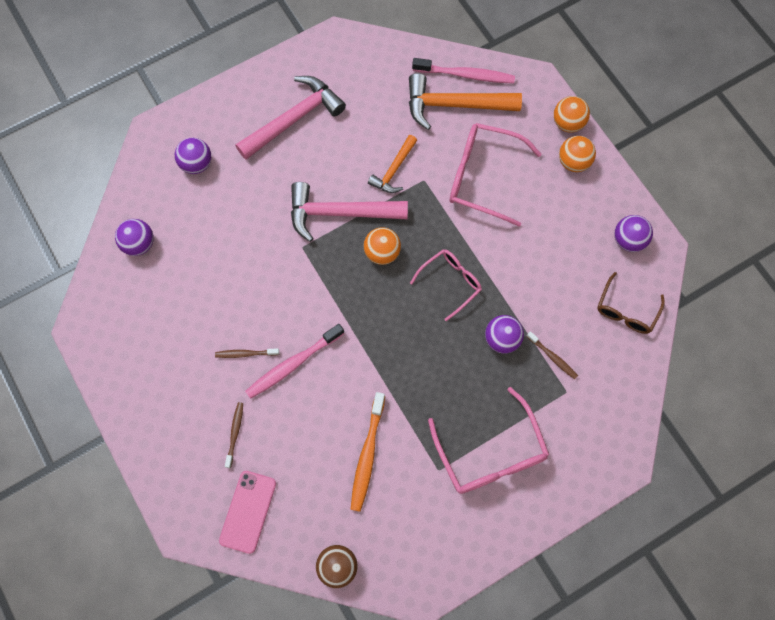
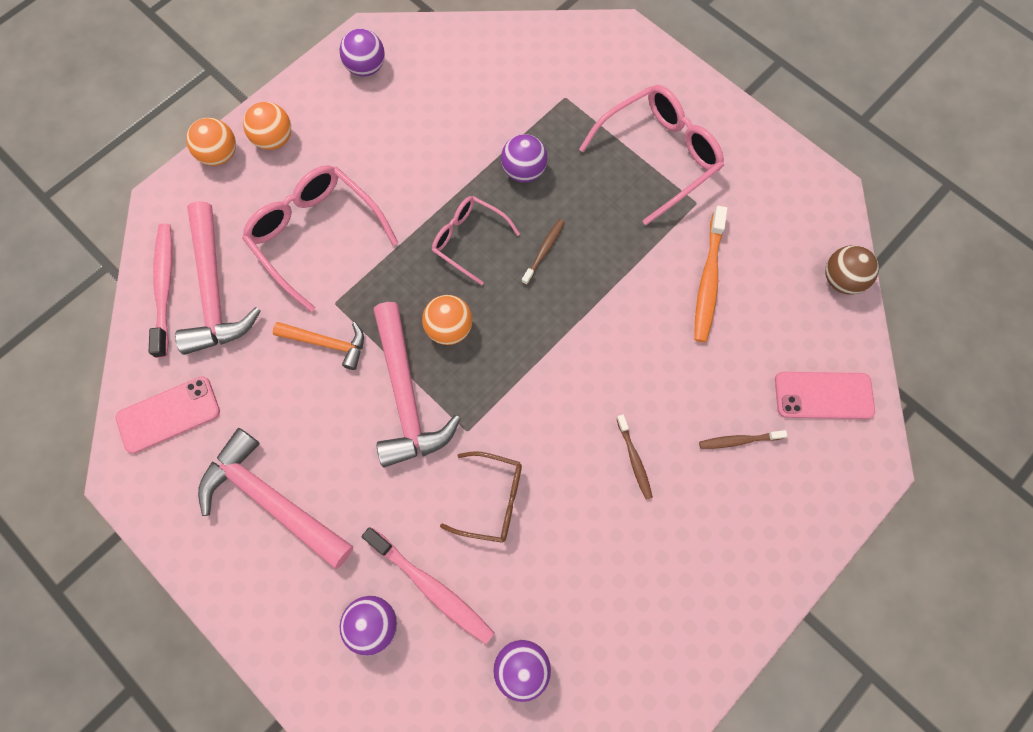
camera: 105 degrees left, 0 degrees up
(293, 364) = (629, 396): pink toothbrush -> pink toothbrush (431, 587)
(367, 455) = (708, 280): orange toothbrush -> orange toothbrush turned 105 degrees clockwise
(371, 67) = (168, 415): none -> pink phone
(454, 105) = (214, 291): orange hammer -> pink hammer
(482, 177) = (315, 235): pink glasses -> pink glasses turned 135 degrees clockwise
(553, 357) = (529, 117): brown toothbrush -> brown toothbrush (544, 251)
(626, 311) = (453, 57): brown glasses -> brown glasses (492, 499)

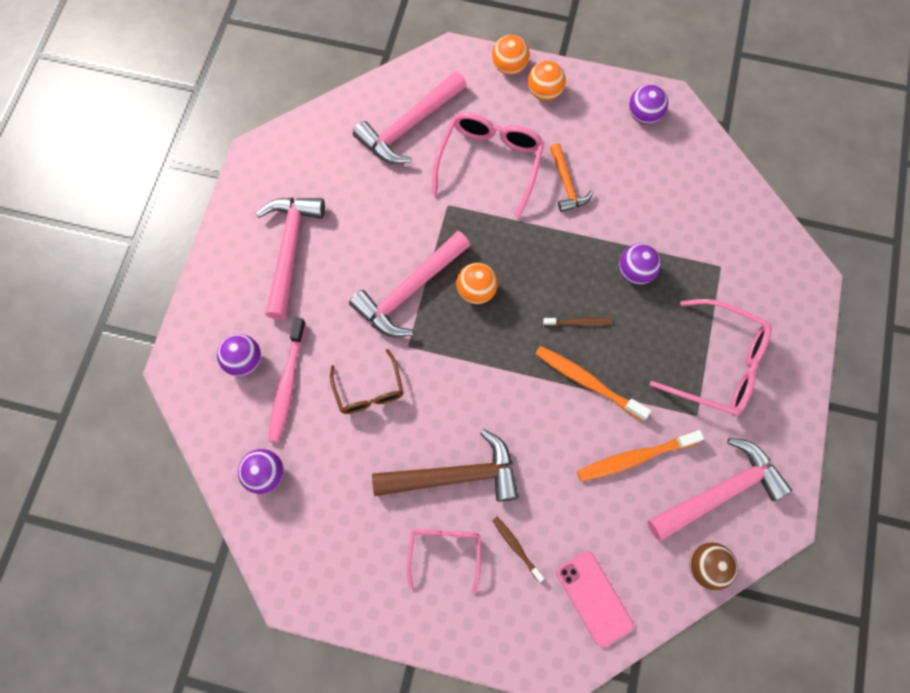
camera: 60 degrees right, 0 degrees up
(164, 287) = (393, 95): pink toothbrush -> none
(168, 415) = (310, 153): pink phone -> none
(327, 343) = (416, 218): orange hammer -> orange hammer (566, 184)
(468, 240) = (553, 265): pink glasses -> pink glasses (444, 551)
(609, 278) = (587, 382): none -> orange toothbrush
(634, 460) = (455, 475): brown toothbrush -> brown hammer
(779, 226) = (720, 491): none -> pink hammer

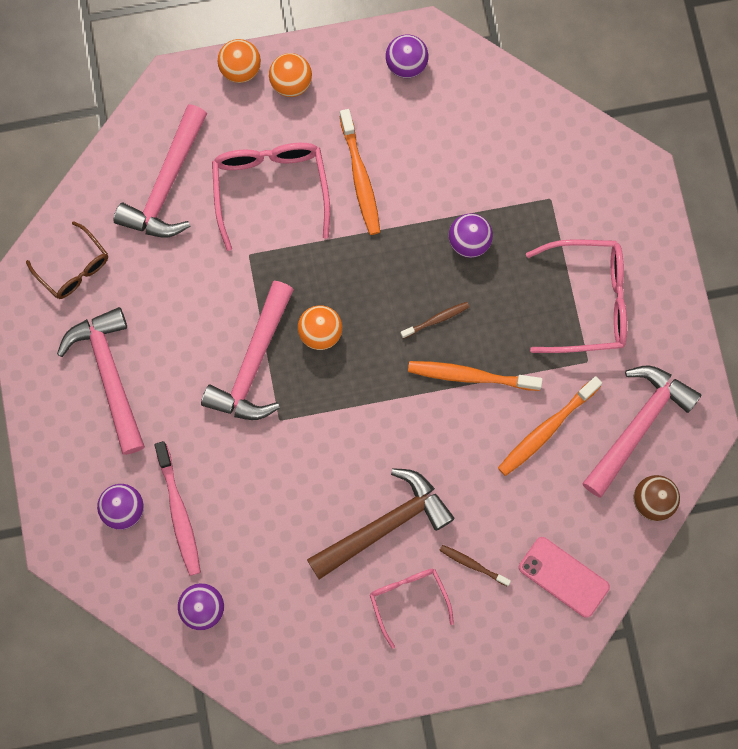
camera: 25 degrees left, 5 degrees up
(369, 390) = (263, 482): brown glasses -> brown glasses (74, 268)
(566, 184) = (360, 178): orange hammer -> orange toothbrush

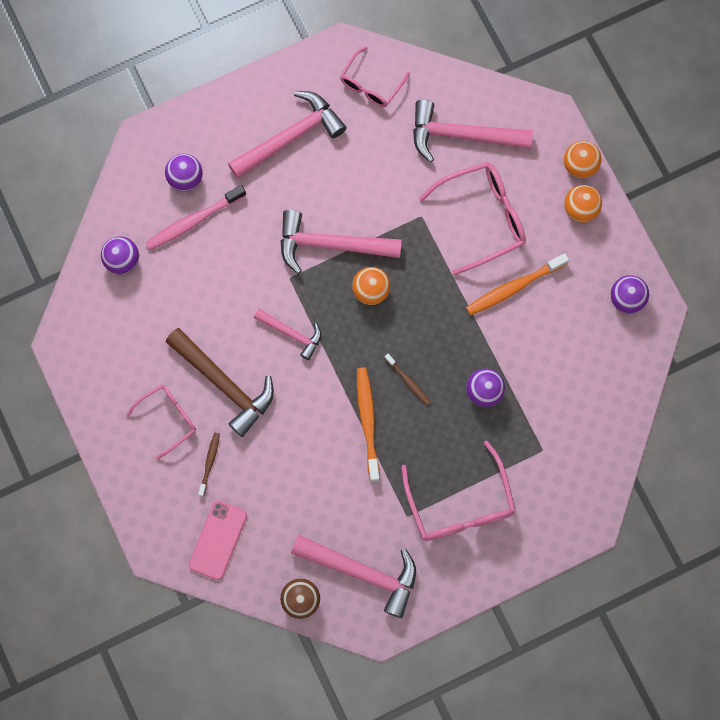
camera: 75 degrees right, 0 degrees up
(74, 268) = (371, 85): brown glasses -> pink glasses
(346, 433) = (292, 334): none -> pink hammer
(546, 430) = (338, 496): orange toothbrush -> none

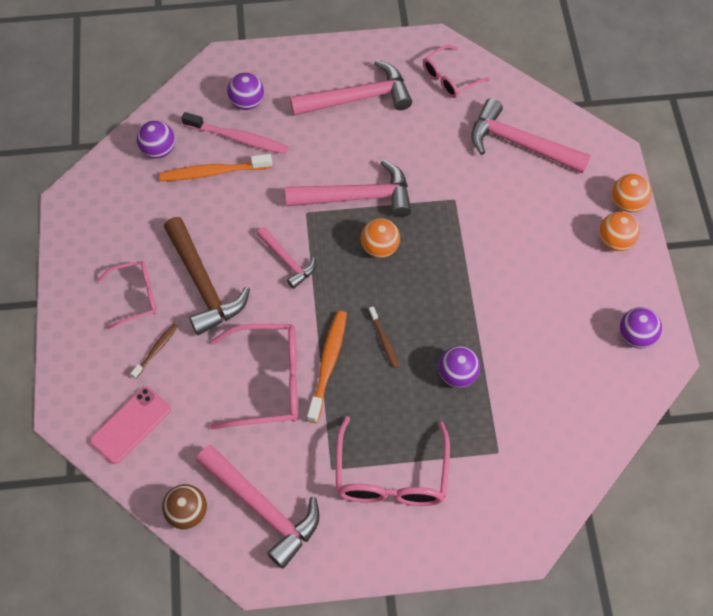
camera: 20 degrees right, 15 degrees down
(193, 221) = (238, 138): pink toothbrush -> pink toothbrush turned 150 degrees counterclockwise
(330, 245) = (357, 197): pink hammer -> pink hammer turned 150 degrees clockwise
(483, 218) = (514, 219): pink glasses -> pink glasses (269, 382)
(514, 287) = (523, 289): orange toothbrush -> orange toothbrush (213, 172)

